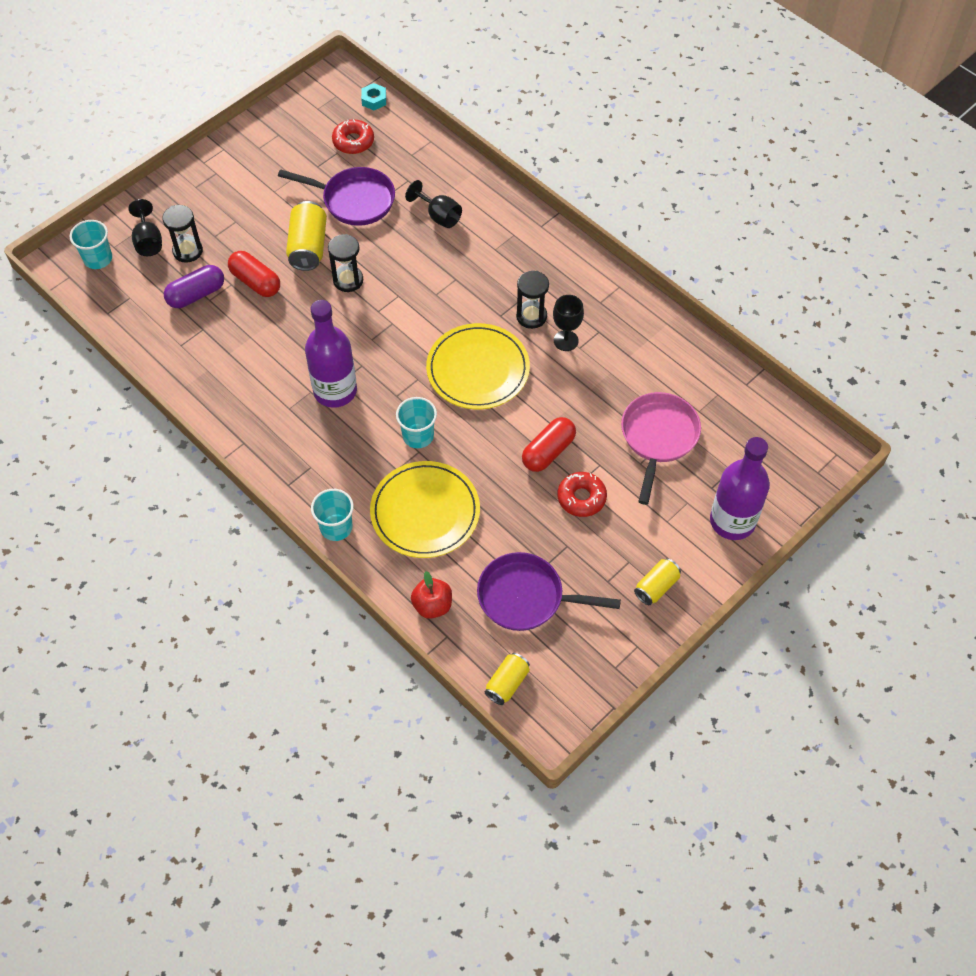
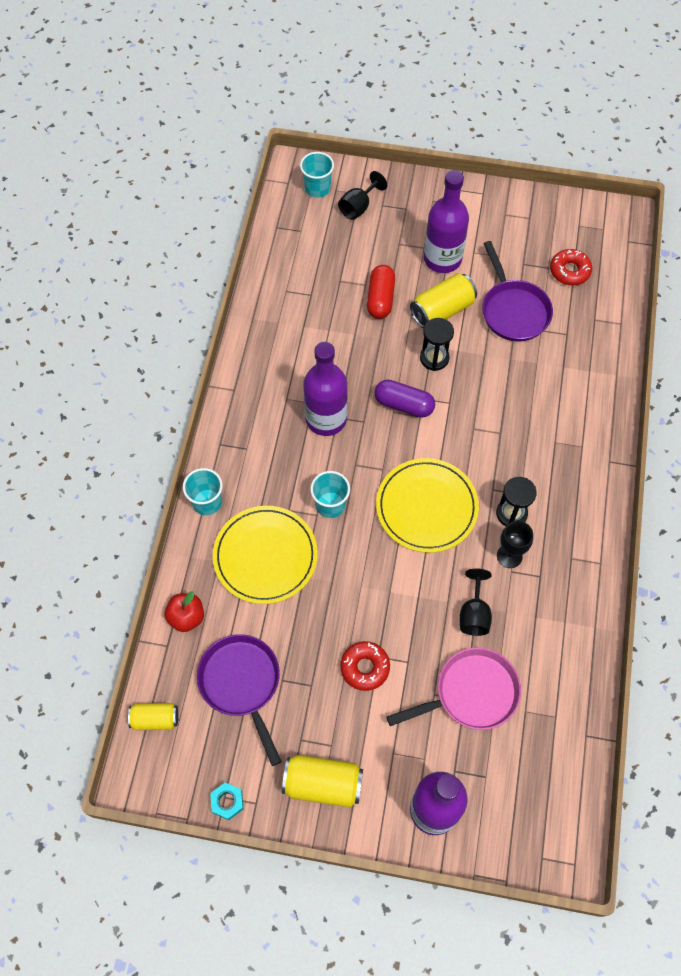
camera: 55 degrees right, 5 degrees up
(187, 251) = (371, 237): black hourglass -> none
(196, 294) = (337, 269): purple capsule -> purple capsule (404, 405)
(259, 216) = (442, 259): none -> purple bottle
(374, 100) = (624, 257): turquoise nut -> turquoise nut (227, 802)
(439, 216) = (551, 379): black goblet -> black goblet (474, 614)
(548, 451) = (390, 612): red capsule -> none
(656, 587) = (323, 784): yellow can -> yellow can, size x1.59

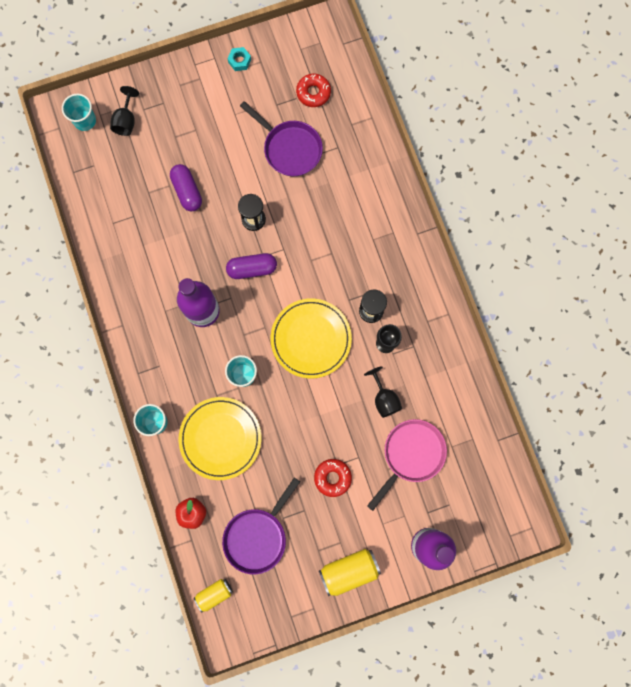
camera: 30 degrees left, 15 degrees up
(227, 802) = (295, 619): turquoise nut -> turquoise nut (239, 61)
(242, 683) = (257, 536): purple pan -> purple pan turned 90 degrees counterclockwise
(380, 299) = (187, 191): red capsule -> purple capsule
(442, 259) = (215, 132): purple bottle -> none
(442, 310) = (238, 176): yellow can -> none

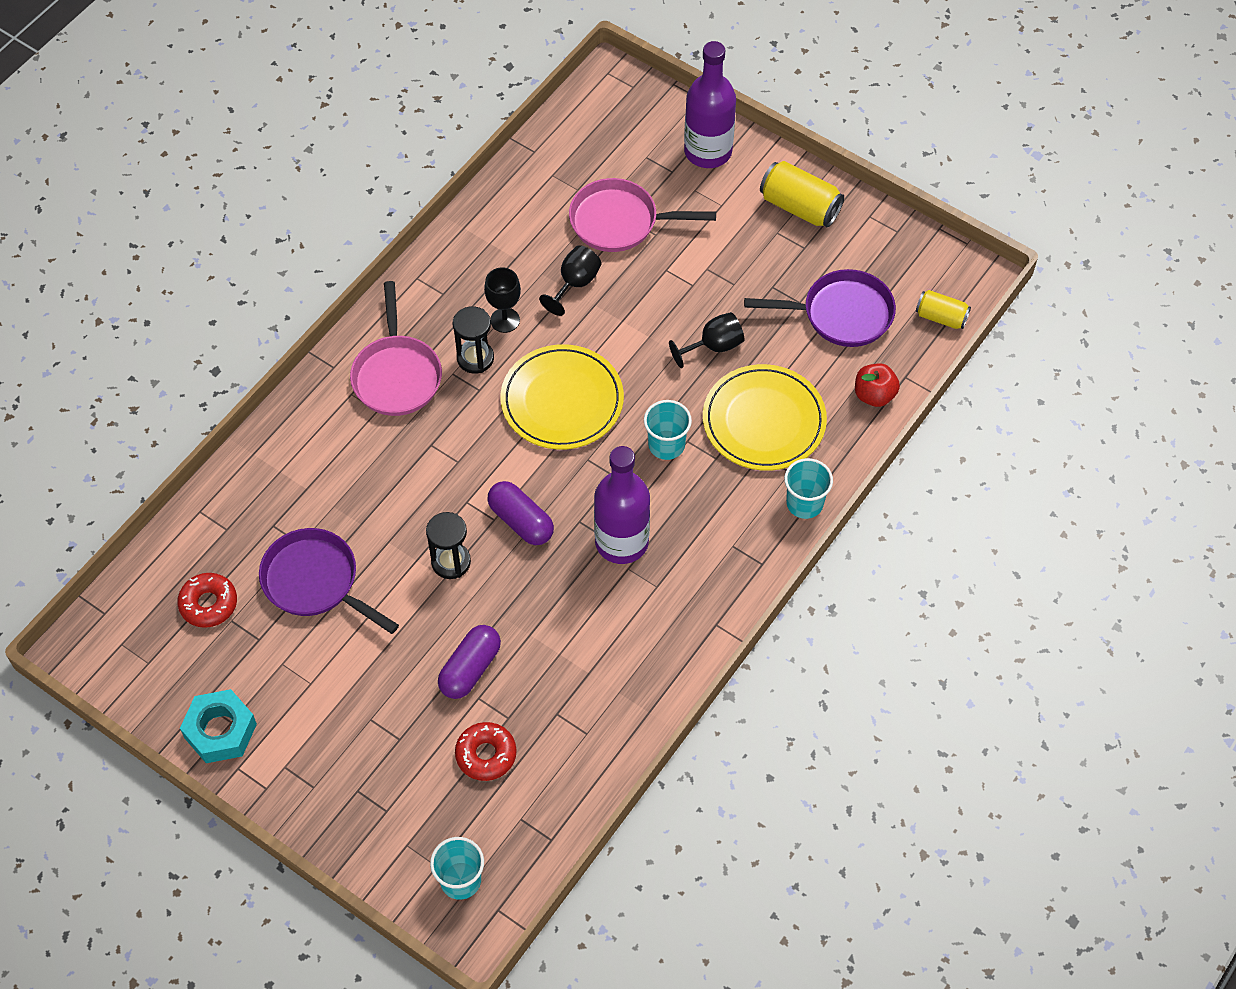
camera: 125 degrees left, 20 degrees down
(126, 121) = (421, 822): black goblet -> black goblet (714, 346)
(239, 61) = (220, 731): turquoise nut -> turquoise nut, size x1.76
(289, 148) = (315, 582): purple pan -> purple pan turned 60 degrees counterclockwise
(332, 477) = (711, 281): red donut -> red donut (486, 755)
(389, 263) = (396, 375): none -> pink pan

